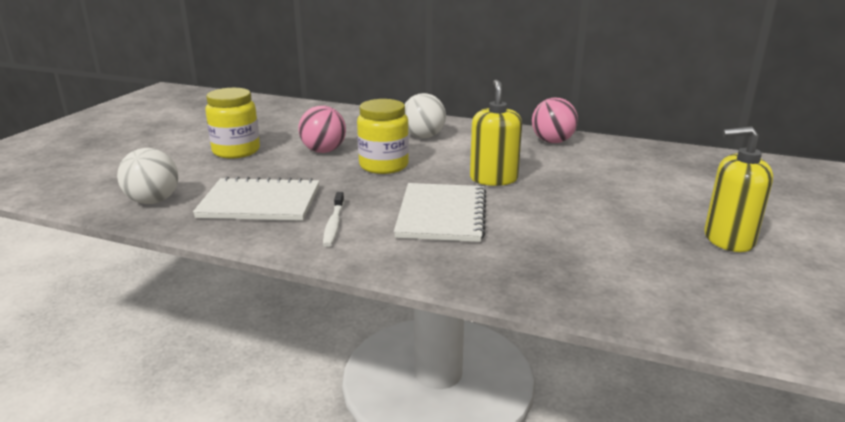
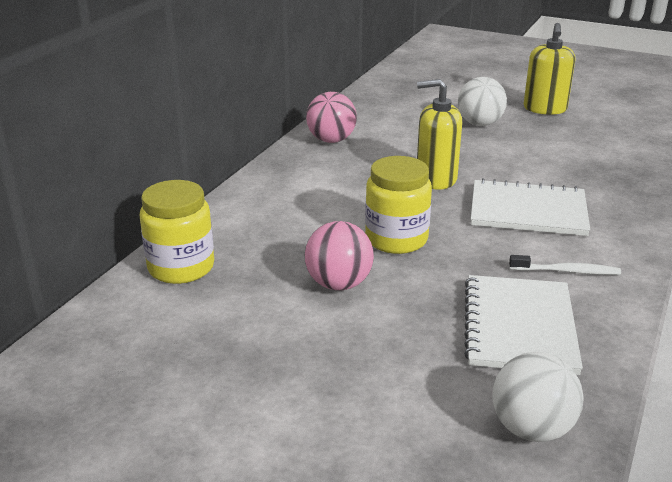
camera: 85 degrees left, 5 degrees up
(236, 151) = (326, 368): yellow jar -> yellow jar (181, 267)
(423, 136) = (297, 210): white ball -> white ball (479, 124)

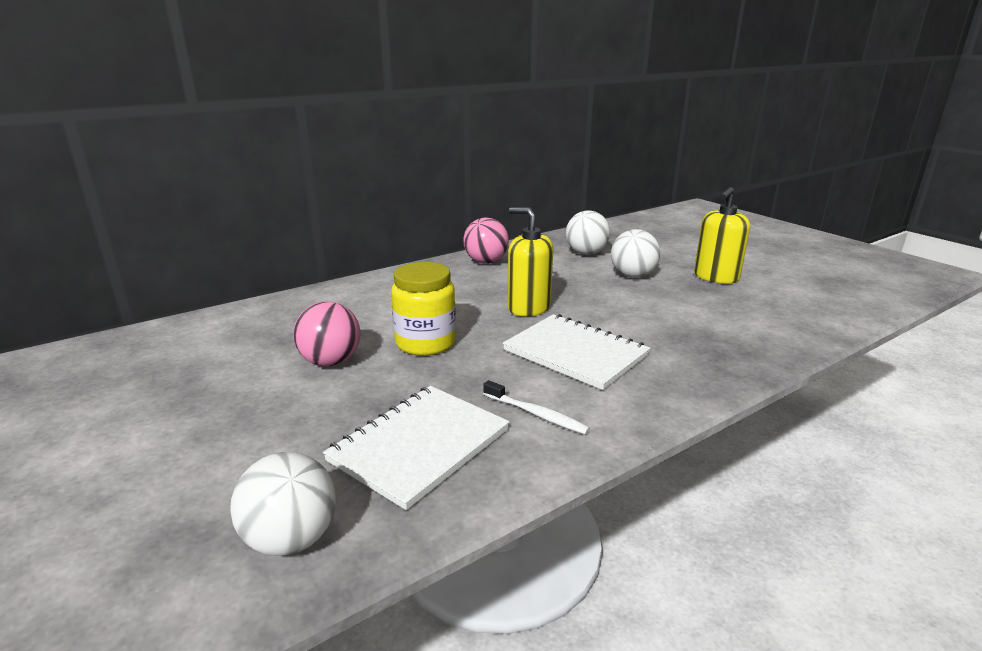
camera: 30 degrees right, 5 degrees down
(181, 267) = (249, 318): yellow jar -> none
(411, 109) = (586, 253): none -> white ball

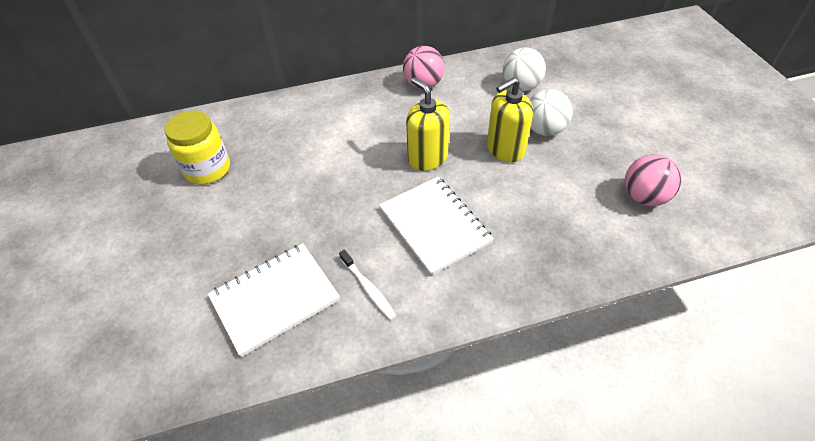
camera: 20 degrees right, 25 degrees up
(291, 539) = (169, 360): white ball -> none
(331, 362) = (250, 194): pink ball -> pink ball (644, 197)
(425, 343) = (326, 186): yellow jar -> yellow jar (207, 169)
(716, 277) = (624, 147): yellow soap dispenser -> yellow soap dispenser (505, 149)

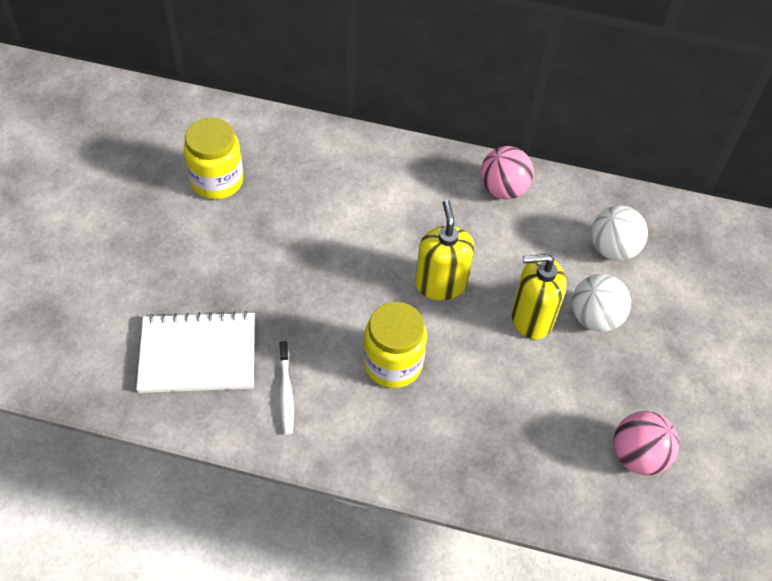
camera: 25 degrees right, 5 degrees up
(434, 225) = (393, 363): white notebook -> yellow jar

